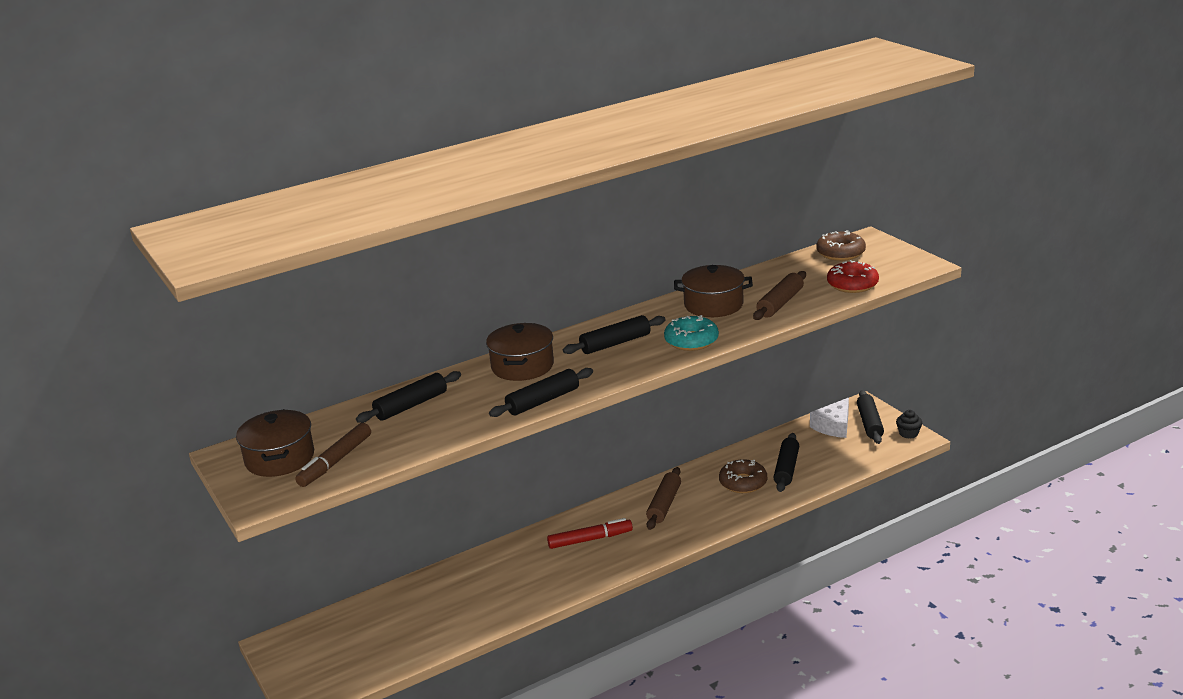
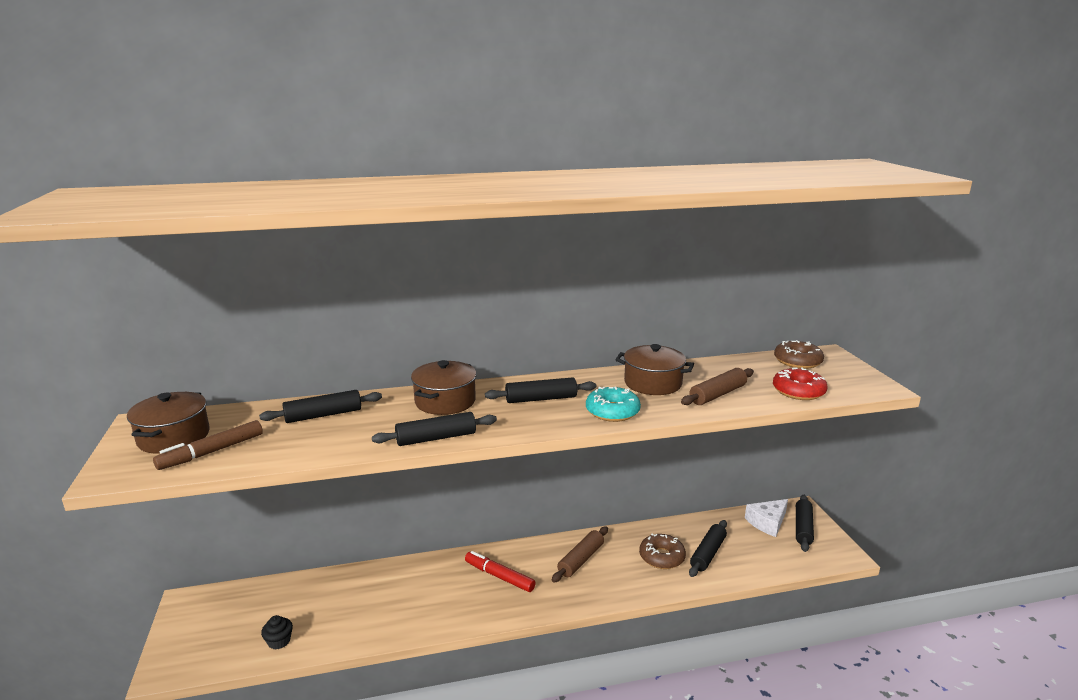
camera: 15 degrees right, 5 degrees down
(590, 539) = (499, 576): red marker -> red marker turned 150 degrees counterclockwise
(908, 433) = (839, 548): black cupcake -> black cupcake (279, 641)

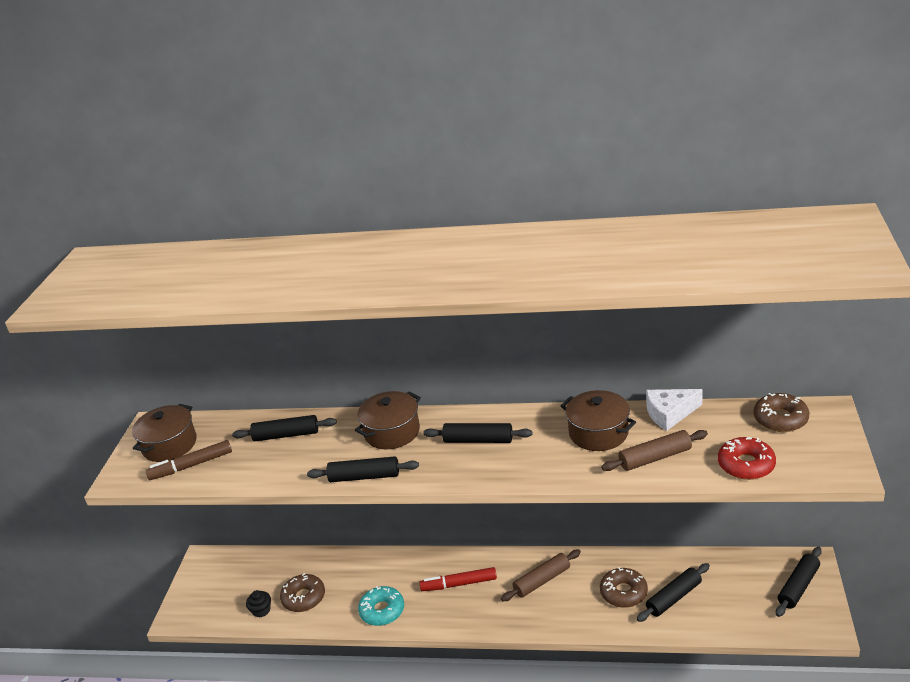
camera: 25 degrees right, 10 degrees up
(328, 619) = (304, 598): none -> brown donut
(499, 576) = (459, 584): red marker -> red marker turned 60 degrees counterclockwise
(612, 411) = (535, 466): turquoise donut -> turquoise donut (382, 611)
(767, 522) = (761, 573): white cheese -> white cheese (669, 413)

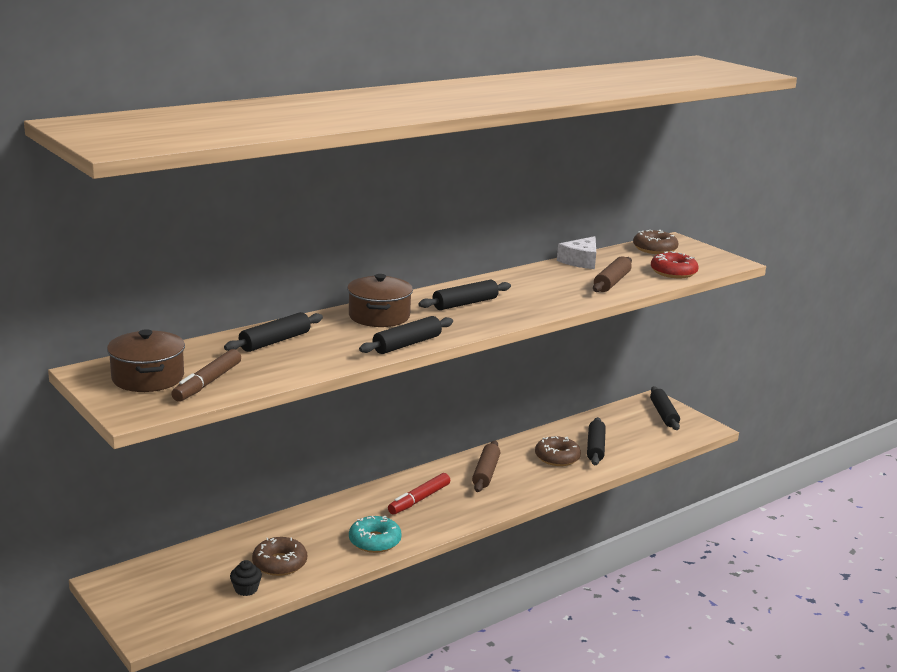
camera: 50 degrees left, 10 degrees down
(598, 433) = (550, 280): brown pot -> none

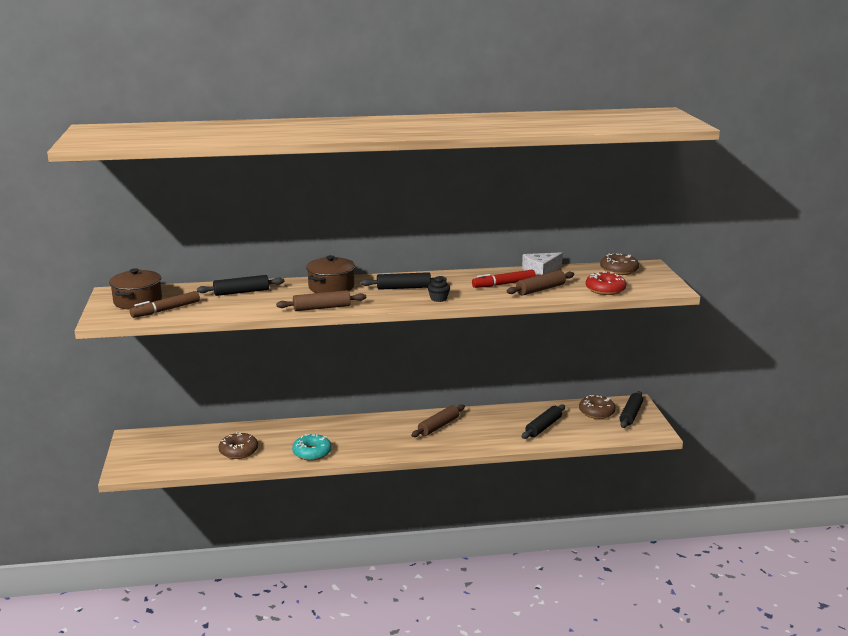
camera: 30 degrees right, 0 degrees up
(246, 589) = (203, 461): black cupcake -> black cupcake (438, 299)
(407, 344) = (322, 308): black rolling pin -> brown rolling pin
(419, 499) = (371, 433): red marker -> red marker (503, 284)
(557, 457) = (505, 427): brown donut -> brown donut (596, 412)

